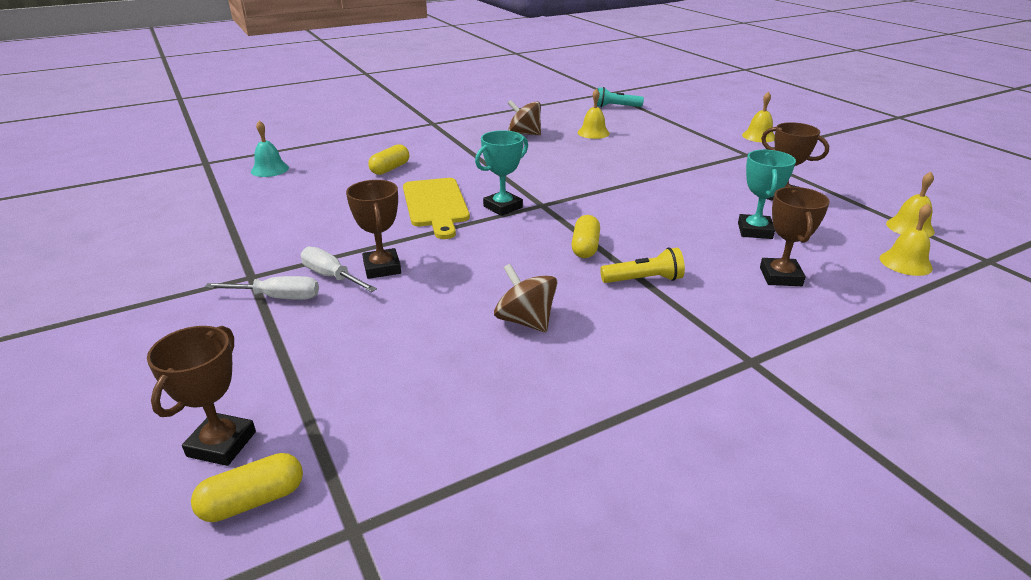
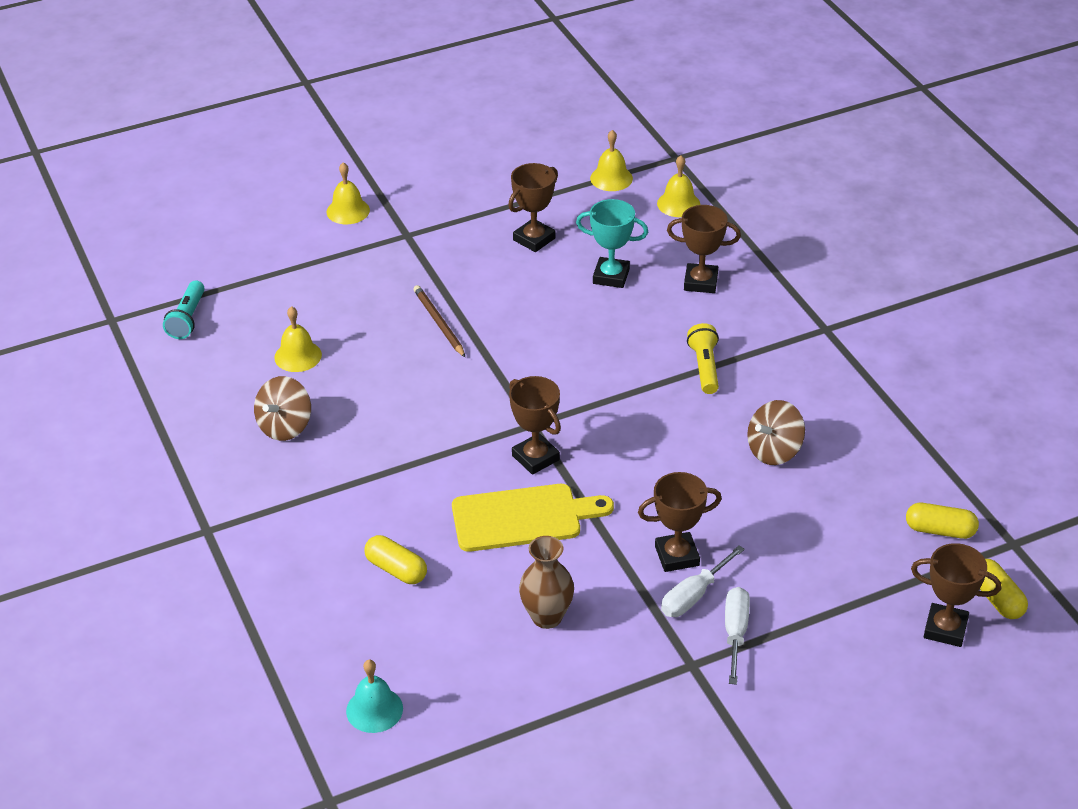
camera: 85 degrees left, 10 degrees up
(329, 217) = (547, 617): none -> brown vase
(503, 207) = (535, 458): turquoise trophy -> brown trophy
(585, 247) = (638, 399): yellow capsule -> yellow capsule (940, 530)
(649, 169) = (439, 323): none -> brown pencil

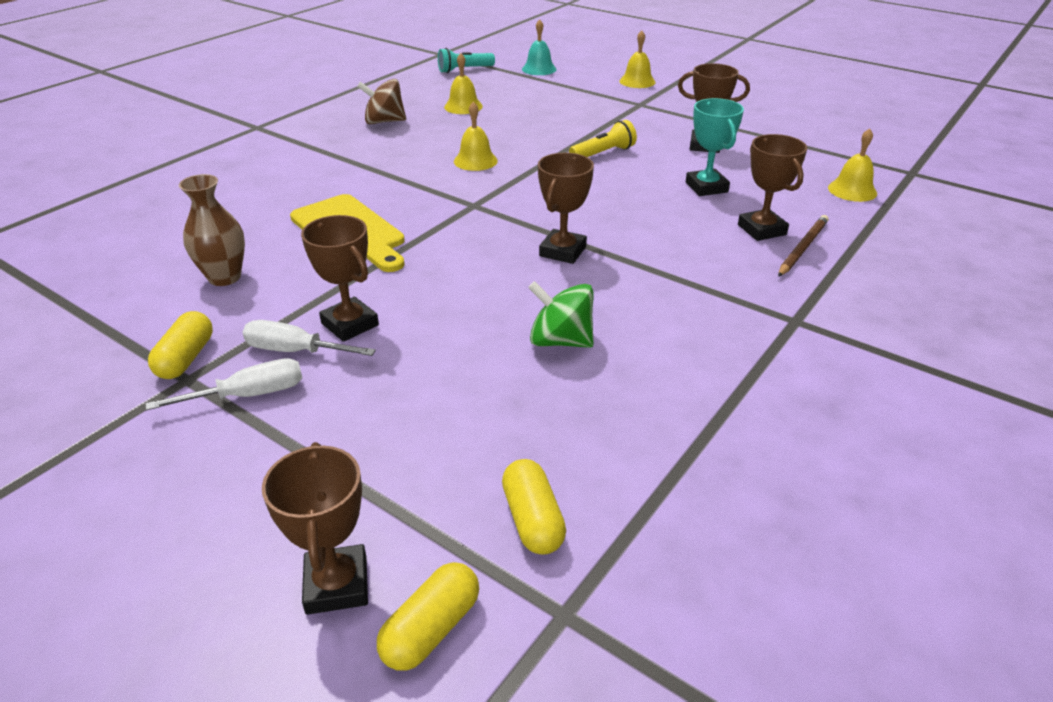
camera: 60 degrees right, 5 degrees down
(374, 709) = (80, 232): turquoise bell -> turquoise bell (539, 69)
(396, 569) = (252, 198): yellow capsule -> yellow capsule (186, 358)
(439, 323) = (555, 139): brown pencil -> brown pencil (802, 248)
(535, 458) = (432, 217): brown trophy -> brown trophy (562, 251)
(611, 178) = (833, 154): yellow bell -> yellow bell (475, 161)
(705, 367) = (643, 265): yellow flashlight -> yellow flashlight (603, 153)
(774, 451) = (560, 341): brown spinning top -> green spinning top

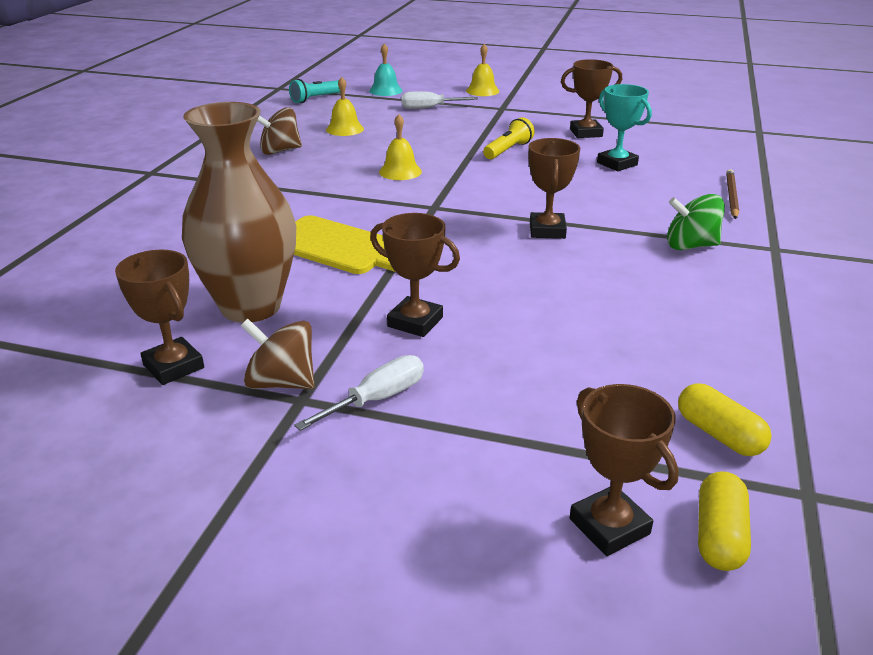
camera: 20 degrees left, 5 degrees down
(186, 358) = (282, 382): yellow capsule -> brown spinning top
(224, 277) = (251, 307): brown vase -> brown vase, size x1.82
(295, 351) = (385, 354): white screwdriver -> white screwdriver (429, 108)
(560, 341) = (611, 298): green spinning top -> green spinning top (690, 246)
(761, 230) = (689, 188): brown trophy -> brown trophy (173, 366)
(852, 190) = (728, 150): yellow bell -> none

